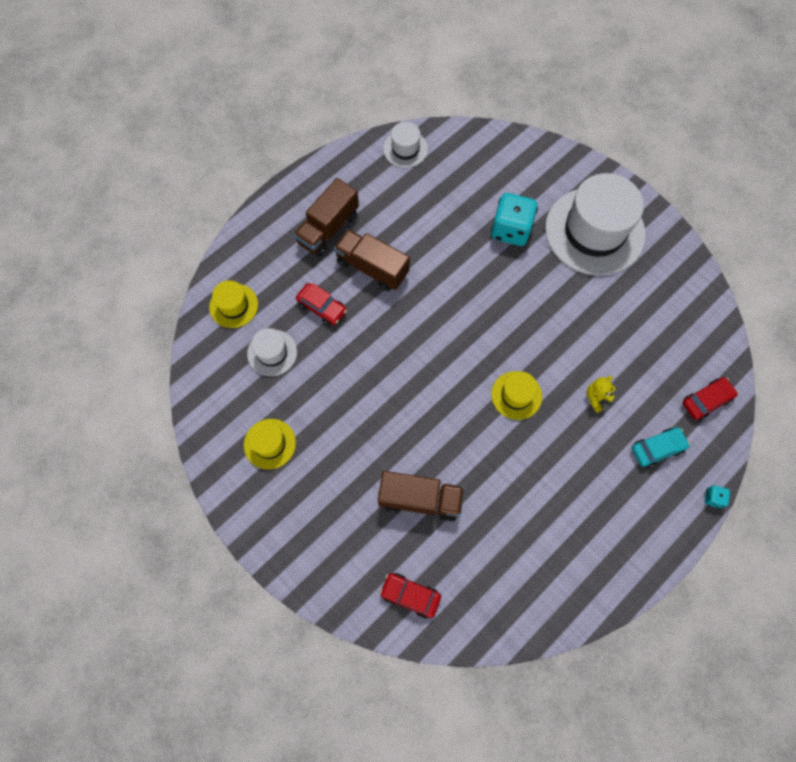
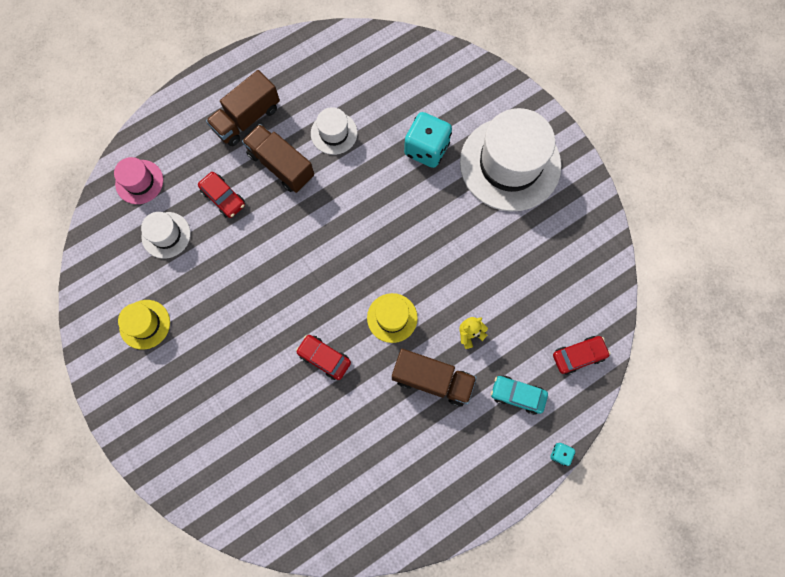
camera: 10 degrees right, 5 degrees up
(233, 306) = (139, 182): yellow hat -> pink hat
(405, 149) = (341, 48): white hat -> white hat (334, 133)
(410, 595) = (245, 494): red car -> red car (324, 358)
(420, 499) = (275, 404): brown truck -> brown truck (432, 380)
(657, 449) = (517, 395): turquoise car -> turquoise car turned 150 degrees counterclockwise

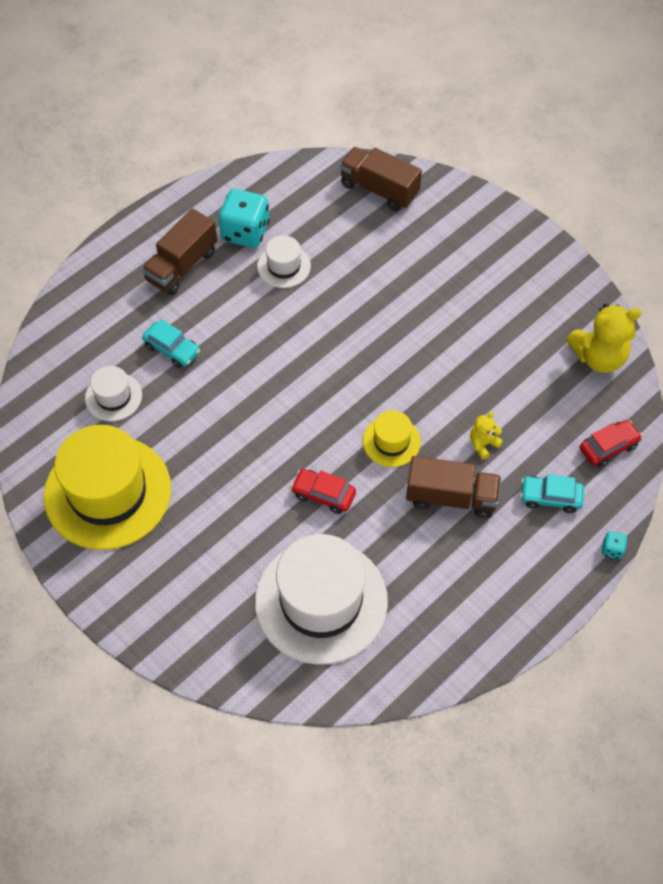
camera: 10 degrees left, 15 degrees down
(139, 182) = (71, 347): pink hat -> none
(144, 324) = (107, 492): yellow hat -> yellow hat, size x2.13
(223, 198) = (172, 349): red car -> turquoise car
(281, 165) = (231, 307): brown truck -> brown truck (379, 189)
(426, 149) = (391, 267): turquoise dice -> turquoise dice (245, 232)
(510, 164) = (487, 269): white hat -> white hat (321, 601)
(589, 267) = (598, 357): none -> yellow teddy bear

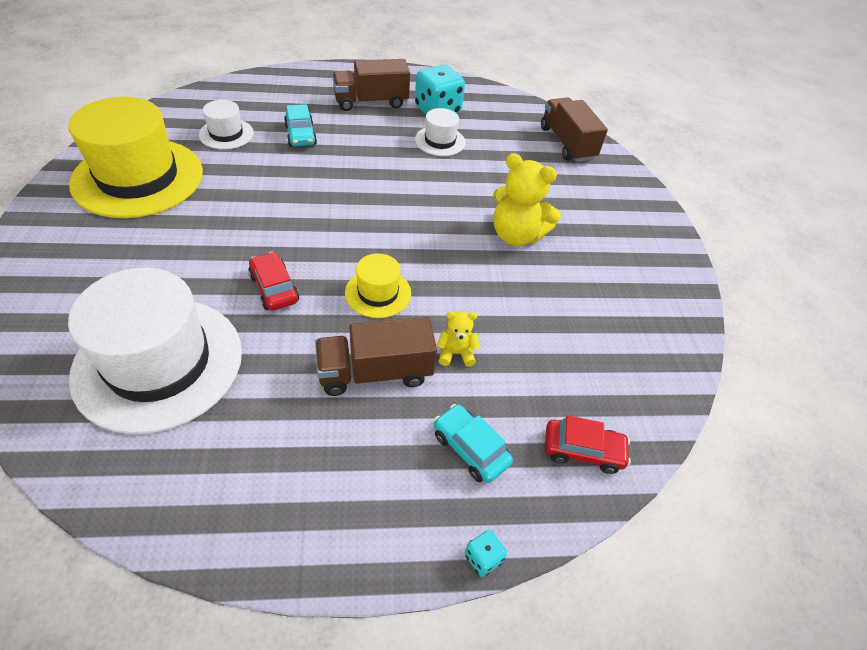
camera: 35 degrees right, 10 degrees down
(451, 497) = (375, 372): brown truck -> brown truck turned 120 degrees clockwise
(598, 357) = (650, 365): yellow teddy bear -> yellow teddy bear (516, 235)

